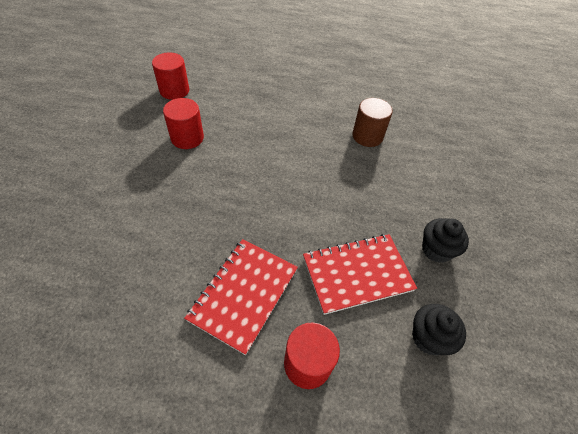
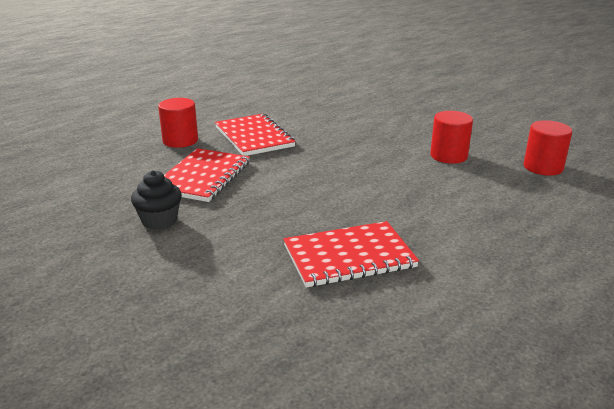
camera: 130 degrees right, 25 degrees down
(367, 136) = (349, 256): brown cylinder -> red notebook
(428, 338) = (117, 182): black cupcake -> none

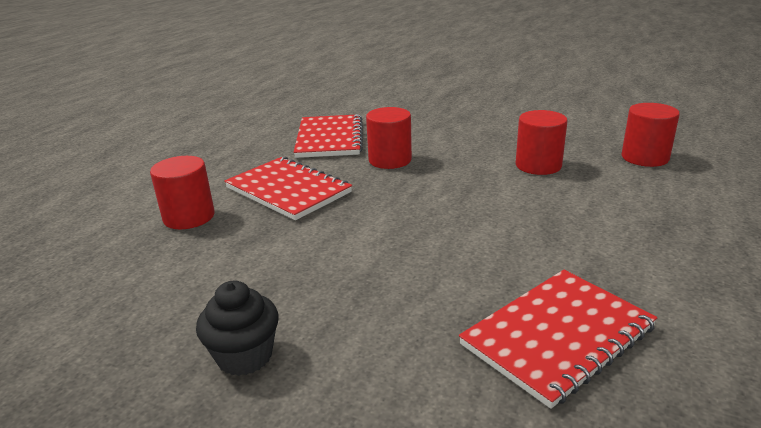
camera: 20 degrees left, 0 degrees up
(203, 177) = (260, 264): red notebook -> red notebook (329, 138)
(340, 131) = (390, 160): none -> red cylinder

